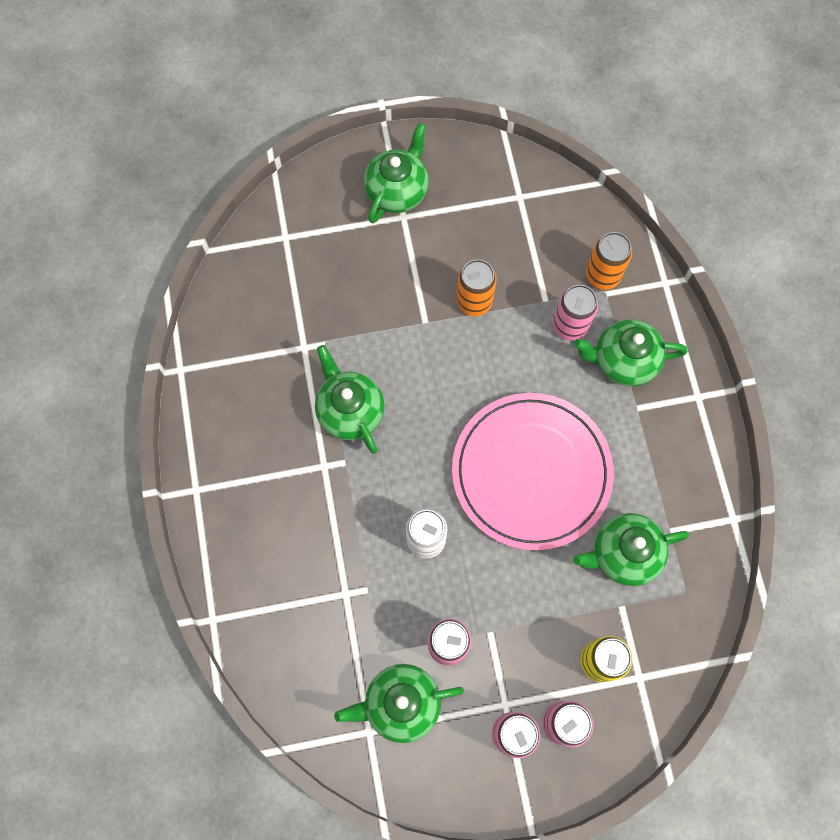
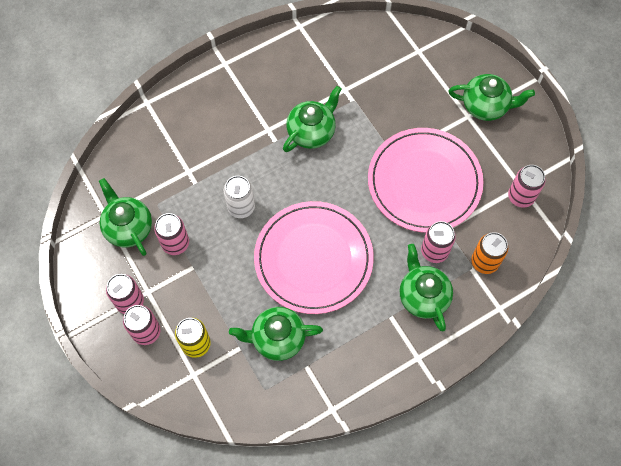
camera: 70 degrees right, 5 degrees down
(474, 302) = (424, 182): orange can -> pink plate
(533, 202) = (520, 196): none -> pink can
(623, 554) = (277, 338): green teapot -> green teapot turned 60 degrees counterclockwise

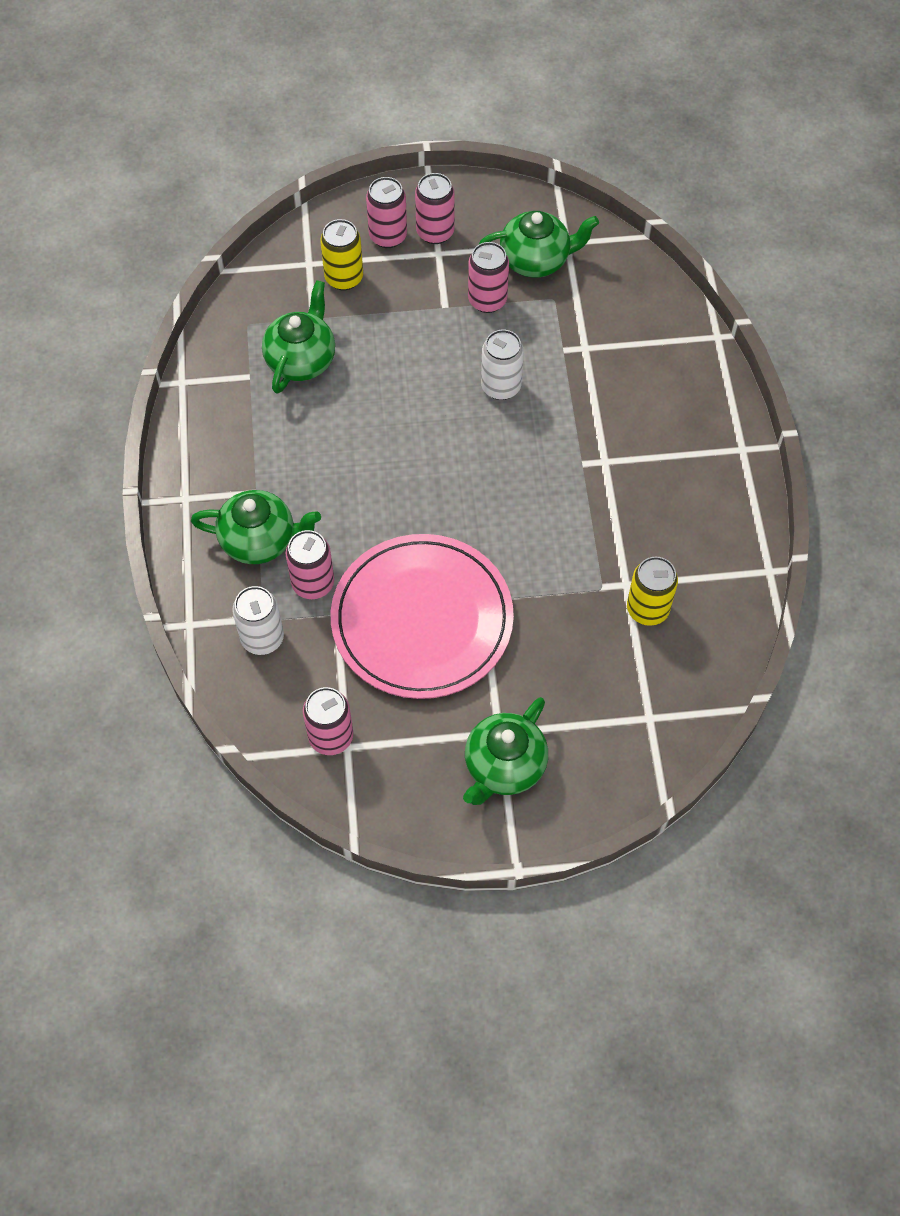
camera: 115 degrees right, 5 degrees down
(311, 132) = (574, 512): green teapot -> none
(313, 259) = (383, 438): pink plate -> none
(355, 74) = (647, 609): none -> yellow can
(484, 262) = (262, 638): orange can -> white can

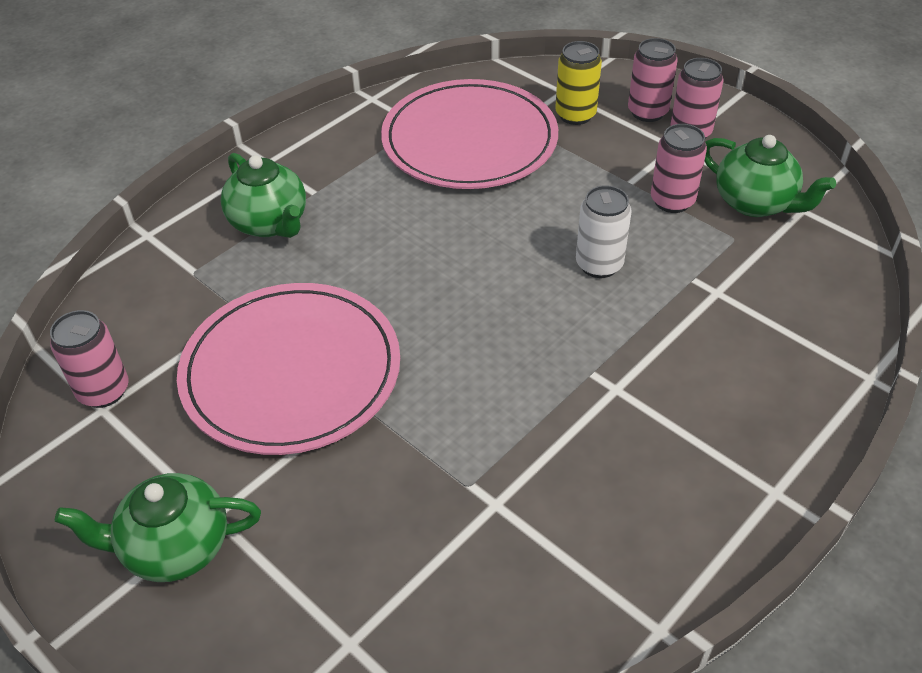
camera: 50 degrees right, 15 degrees down
(262, 638) = (172, 283): white can -> none
(301, 360) = (469, 140): green teapot -> pink plate
(313, 583) = (259, 279): pink can -> none
(647, 609) = (485, 544): yellow can -> none

